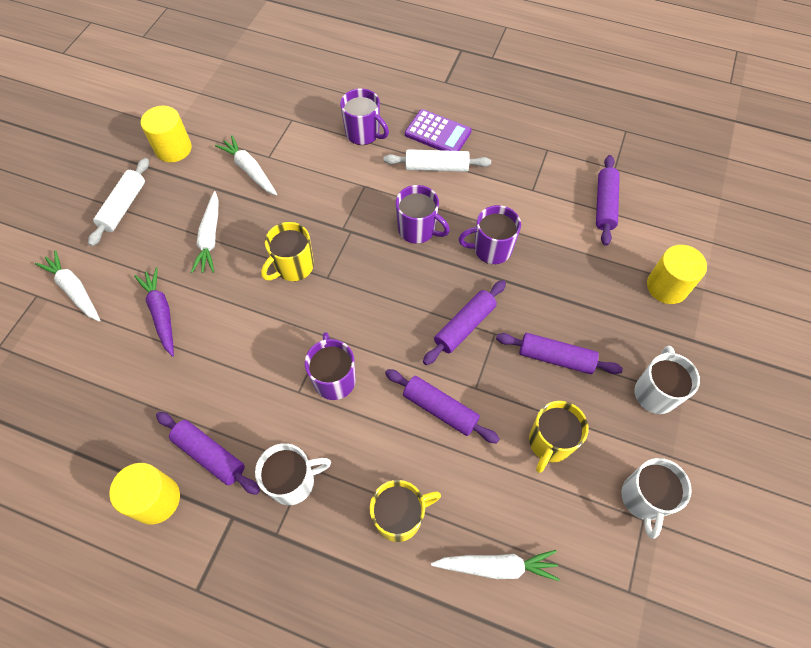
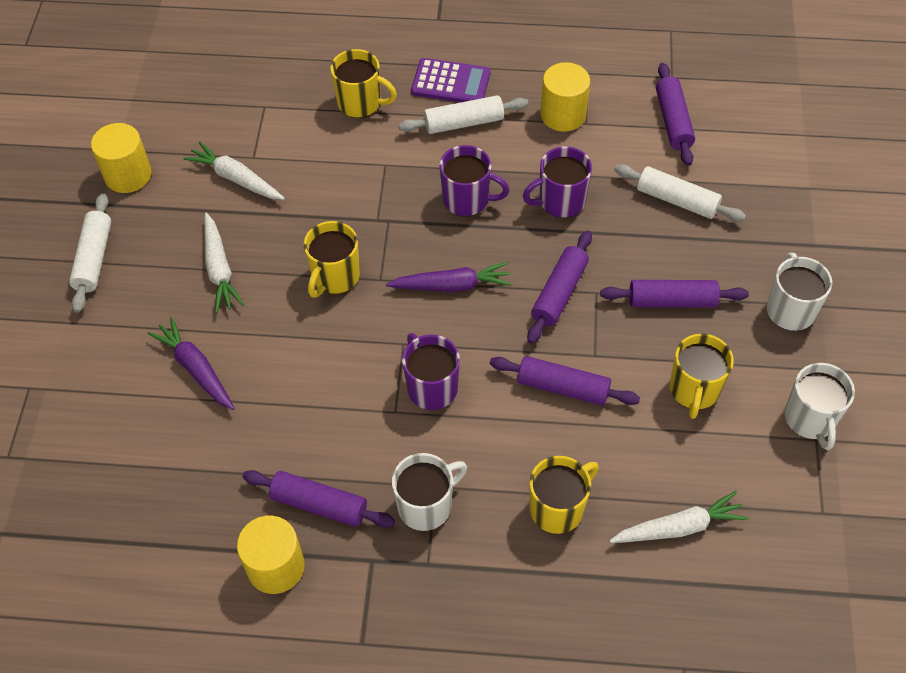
camera: 15 degrees left, 5 degrees down
(74, 290) = (75, 369): white carrot -> none
(363, 134) = (360, 103): purple mug -> yellow mug
(380, 297) = (451, 285): none -> purple carrot
(587, 272) = (677, 200): none -> white rolling pin
(667, 286) = (769, 195): yellow cylinder -> yellow cylinder (563, 115)

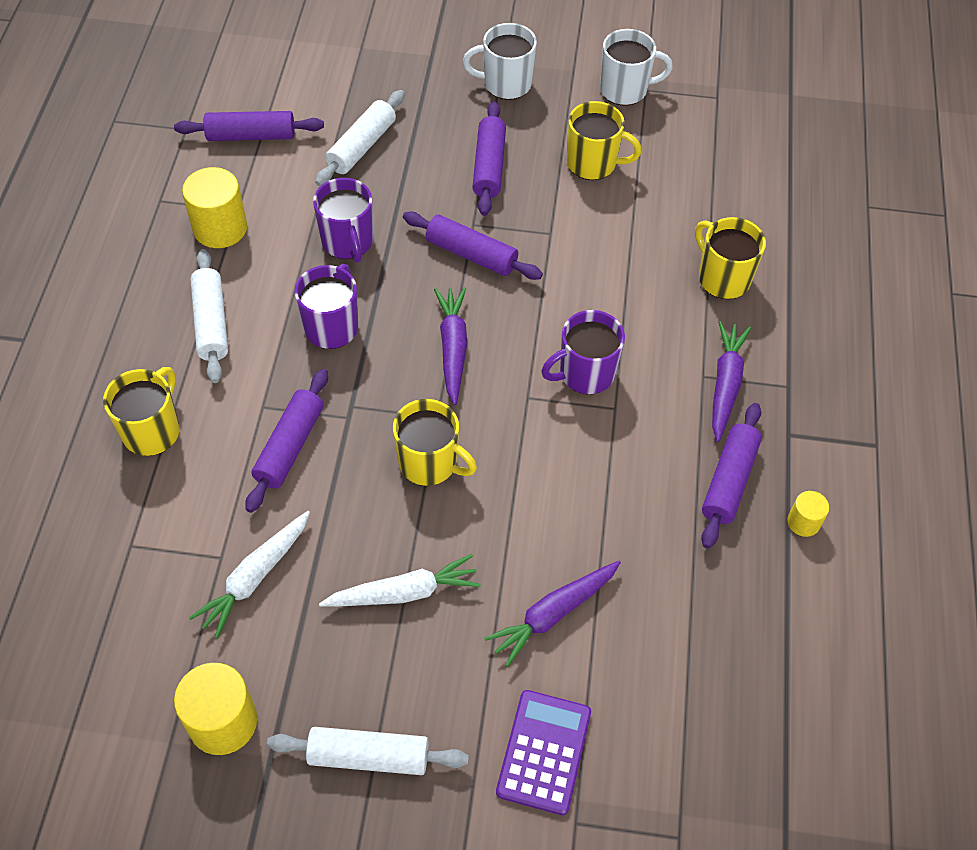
camera: 90 degrees left, 0 degrees up
(275, 567) = (803, 522): yellow cylinder -> yellow cylinder, size x0.53
(426, 505) = (725, 384): white mug -> purple carrot
(451, 82) = (141, 332): purple calculator -> purple calculator (544, 752)
(563, 387) = (588, 262): purple rolling pin -> purple rolling pin (289, 446)
(679, 527) = (737, 193): white carrot -> none

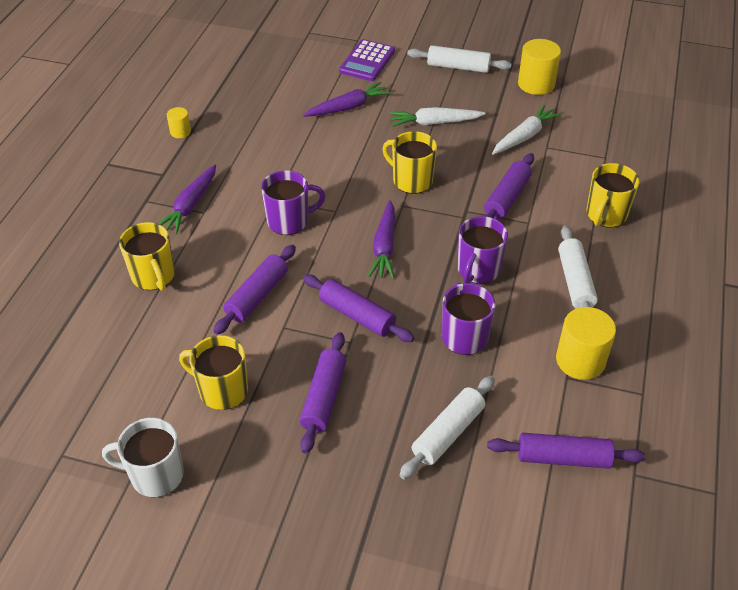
camera: 170 degrees left, 10 degrees down
(505, 84) = (283, 497): white mug -> none
(729, 481) = (216, 154): purple rolling pin -> purple rolling pin (257, 296)

